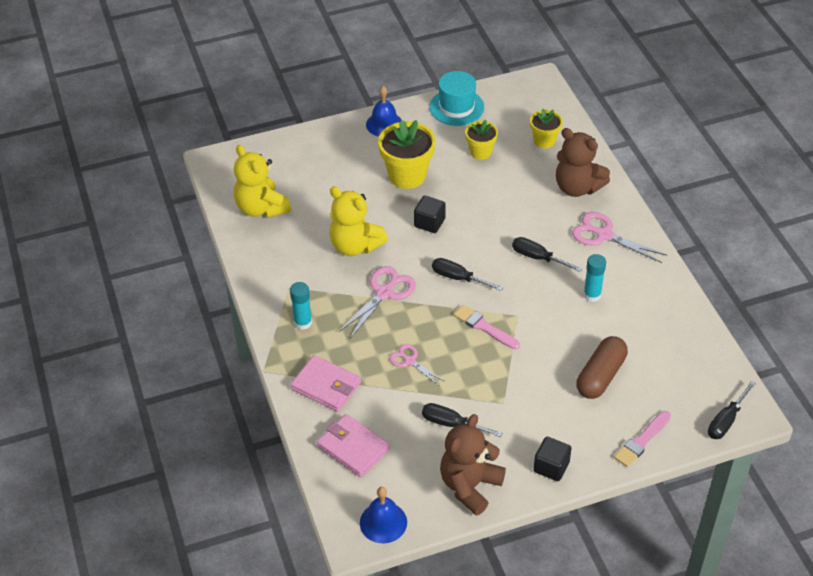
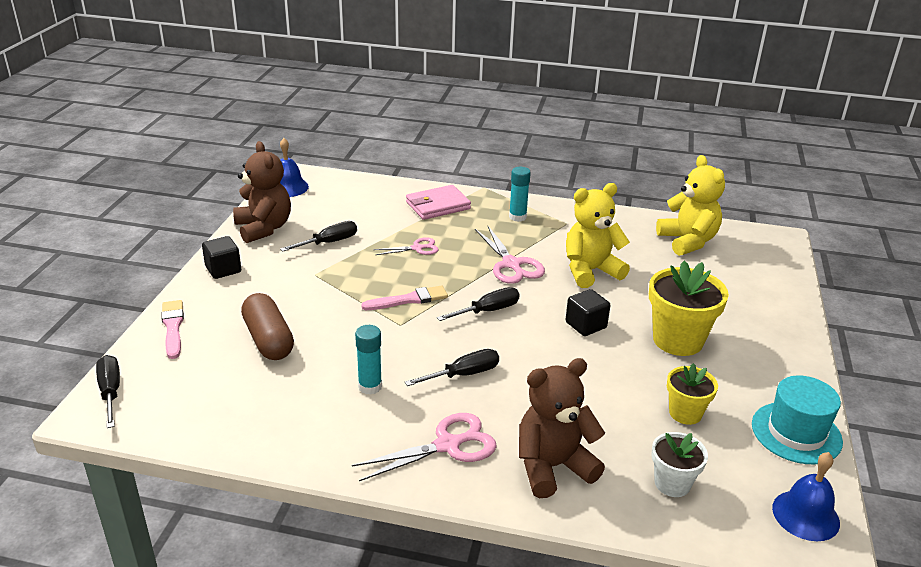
camera: 120 degrees right, 15 degrees down
(261, 208) = (687, 241): yellow teddy bear -> yellow teddy bear turned 75 degrees clockwise
(353, 448) = (365, 197): pink wallet -> none
(384, 124) = (788, 359): blue bell -> blue bell (805, 515)
(544, 141) = (672, 483): yellow flower pot -> white flower pot

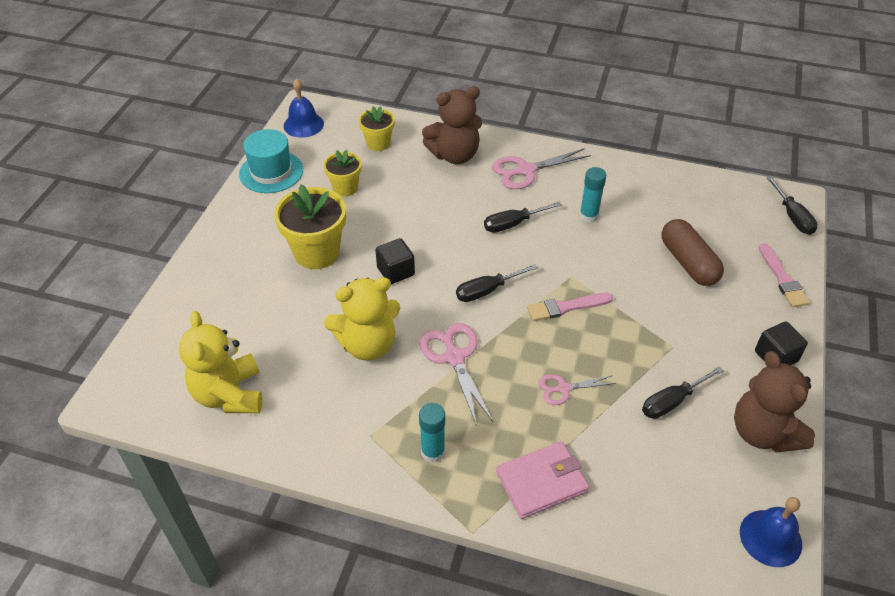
camera: 175 degrees left, 15 degrees up
(672, 483) = (378, 143): white flower pot -> yellow flower pot

